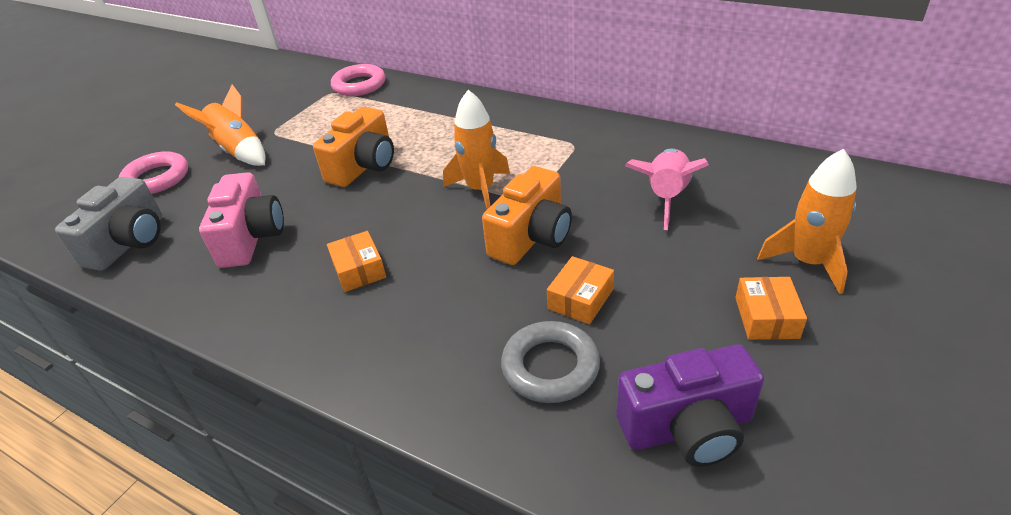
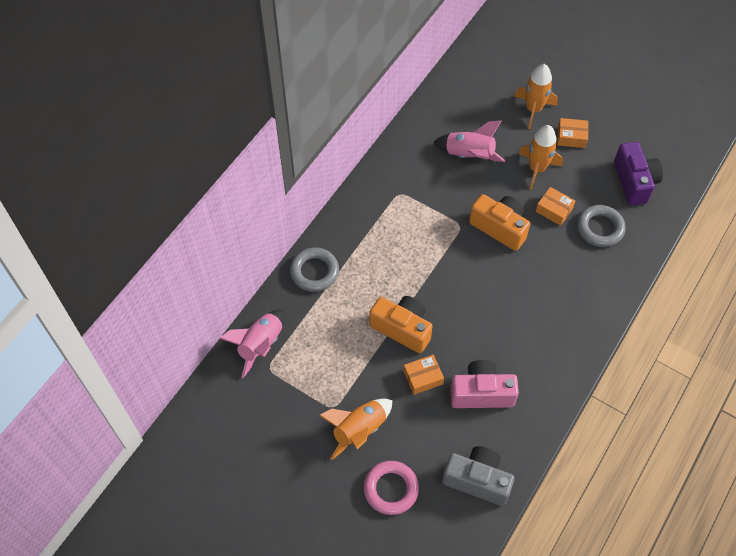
camera: 90 degrees left, 20 degrees up
(359, 85) = (260, 345): pink ring -> pink rocket
(359, 270) = (521, 321): orange box -> orange box (423, 377)
(448, 102) = (314, 272): none -> grey ring
(480, 190) = (445, 253): orange rocket -> orange rocket (537, 169)

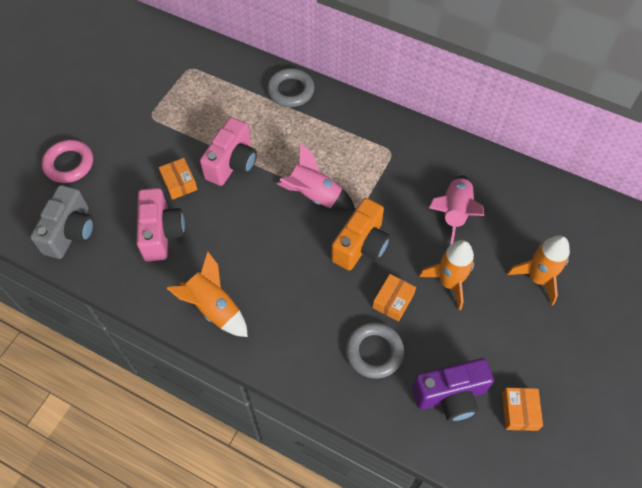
camera: 85 degrees right, 0 degrees up
(260, 345) = (212, 60): pink rocket -> pink rocket (314, 195)
(359, 430) = (127, 137): orange rocket -> orange rocket (214, 308)
(402, 328) = (232, 163): orange camera -> pink camera
(571, 137) = (505, 321): orange box -> orange box (519, 411)

